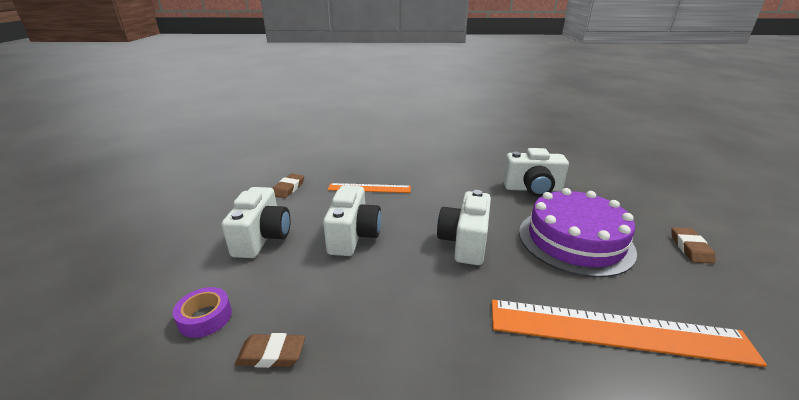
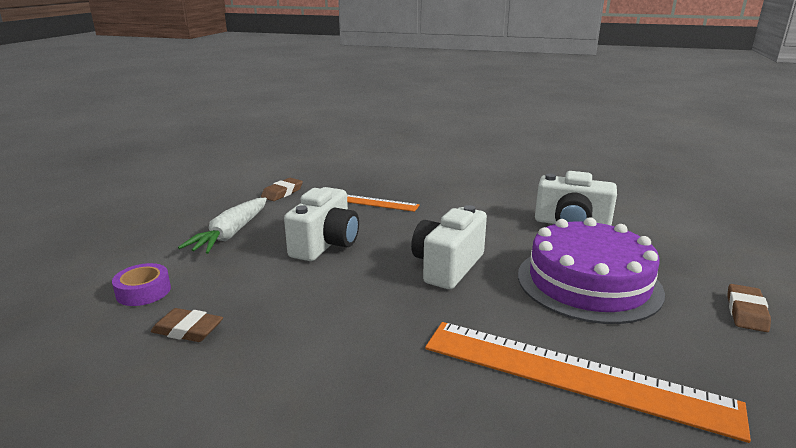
camera: 15 degrees right, 5 degrees down
(262, 238) = (231, 234): white camera -> white carrot

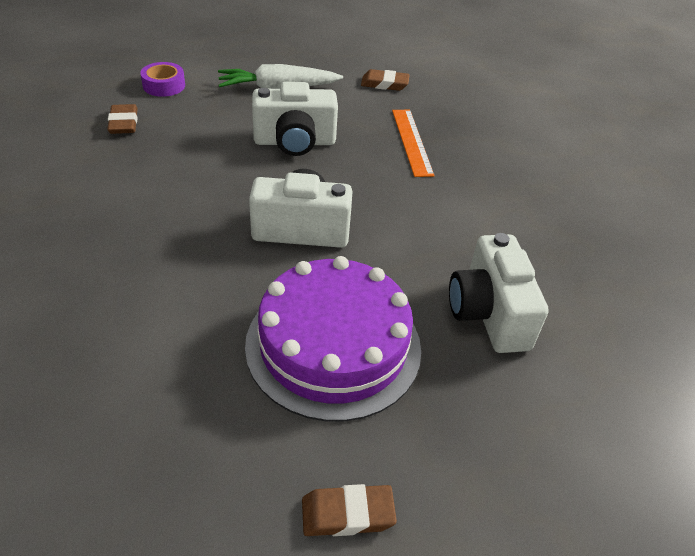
camera: 60 degrees right, 20 degrees up
(574, 375) = (143, 350): orange ruler -> none

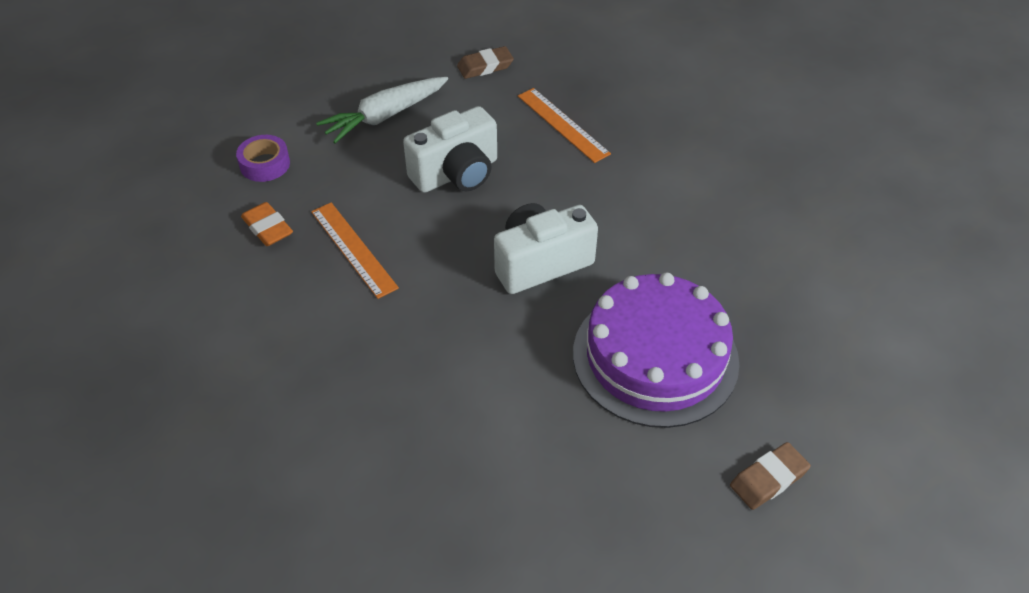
camera: 25 degrees left, 5 degrees up
(123, 123) = (267, 228): brown eraser -> orange eraser
(168, 160) = (353, 249): none -> orange ruler
(488, 314) = (750, 268): white camera -> none

